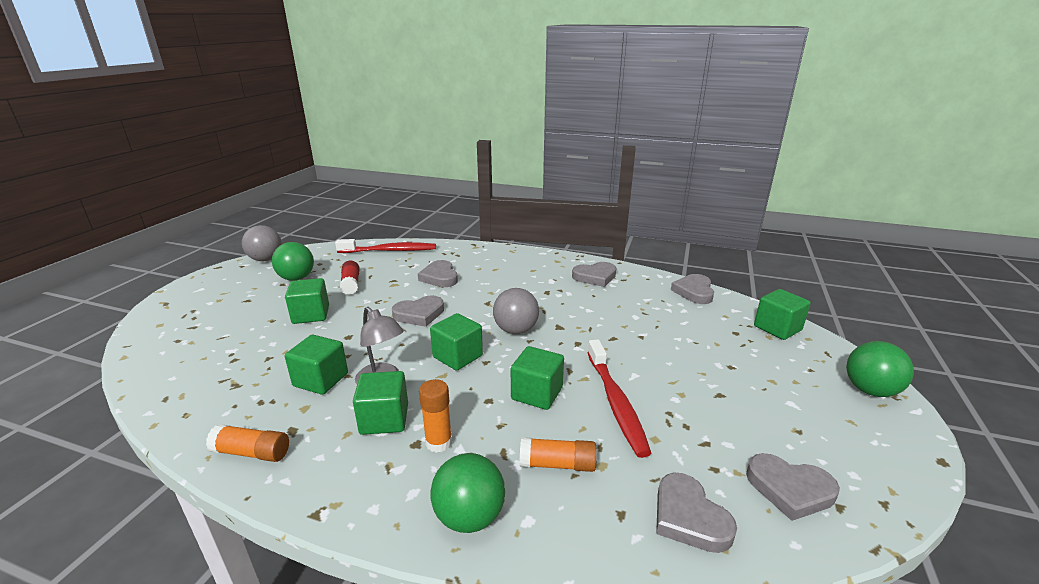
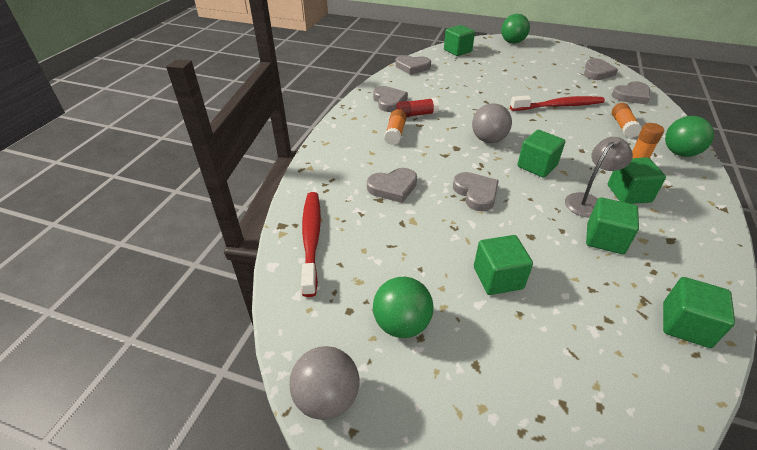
camera: 90 degrees left, 15 degrees up
(252, 453) = (707, 255): orange glue stick -> orange glue stick (395, 133)
(351, 284) = (416, 258): red glue stick -> red glue stick (416, 114)
(537, 393) = (564, 131): green cube -> green cube (685, 325)

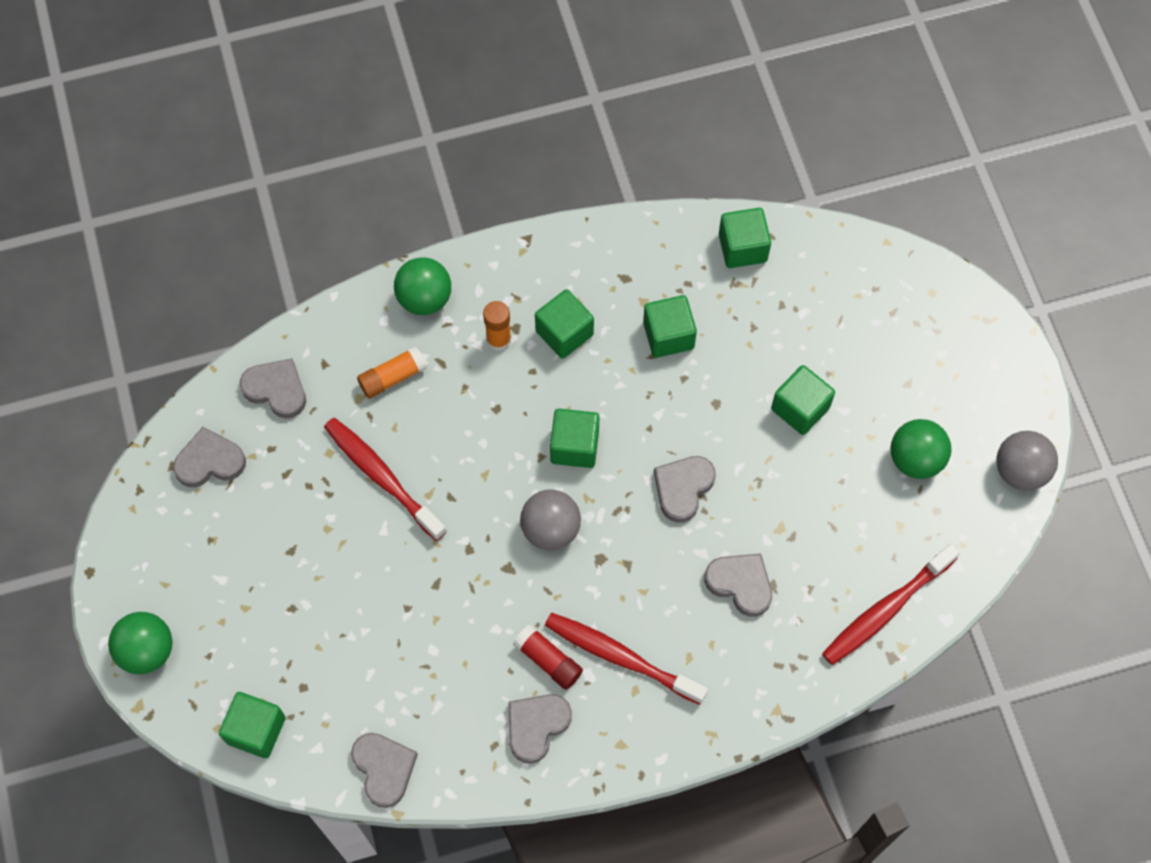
camera: 125 degrees left, 25 degrees up
(395, 133) = (621, 657): orange glue stick -> red toothbrush
(588, 201) = (611, 369): grey lamp -> none

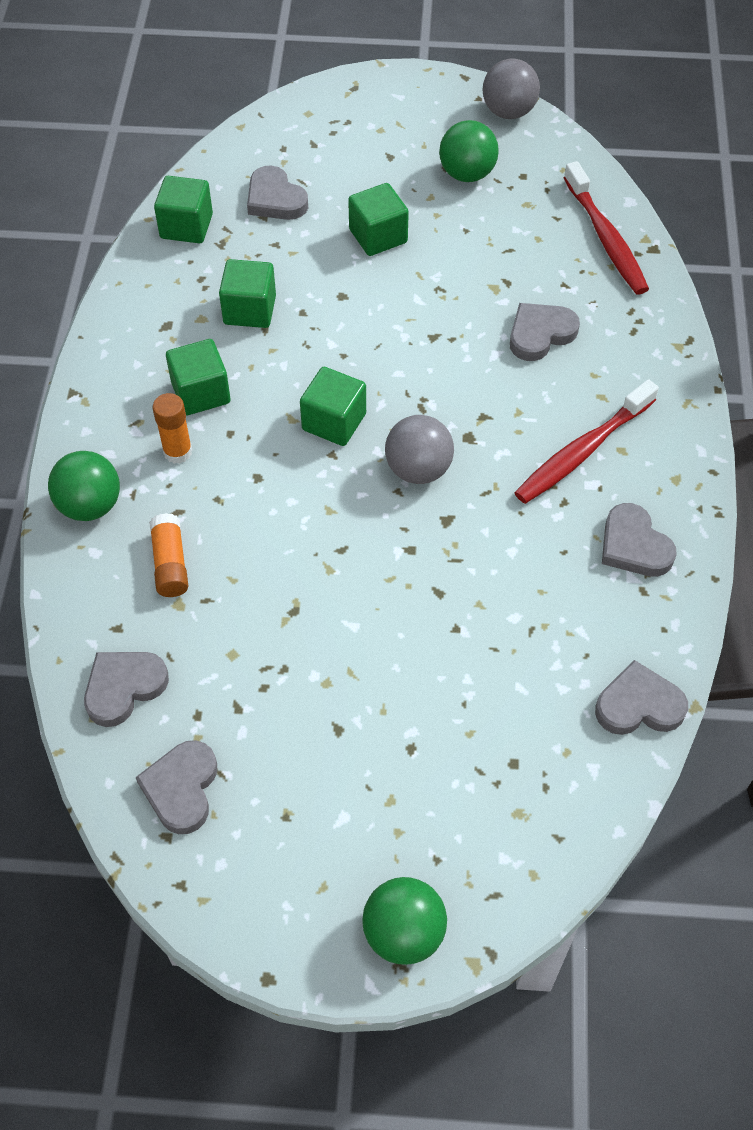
camera: 70 degrees left, 10 degrees down
(256, 730) = (550, 830): green cube -> none
(382, 477) = (288, 608): red toothbrush -> none
(548, 661) = (564, 514): red glue stick -> none
(683, 488) = (421, 348): grey heart -> grey heart (275, 199)

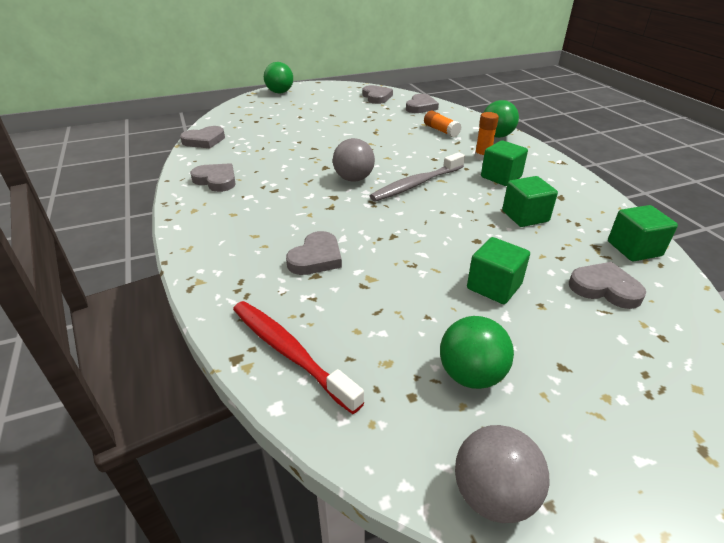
camera: 155 degrees right, 20 degrees down
(334, 422) = (417, 184): green cube -> grey toothbrush
(583, 451) = (259, 207): red toothbrush -> none

